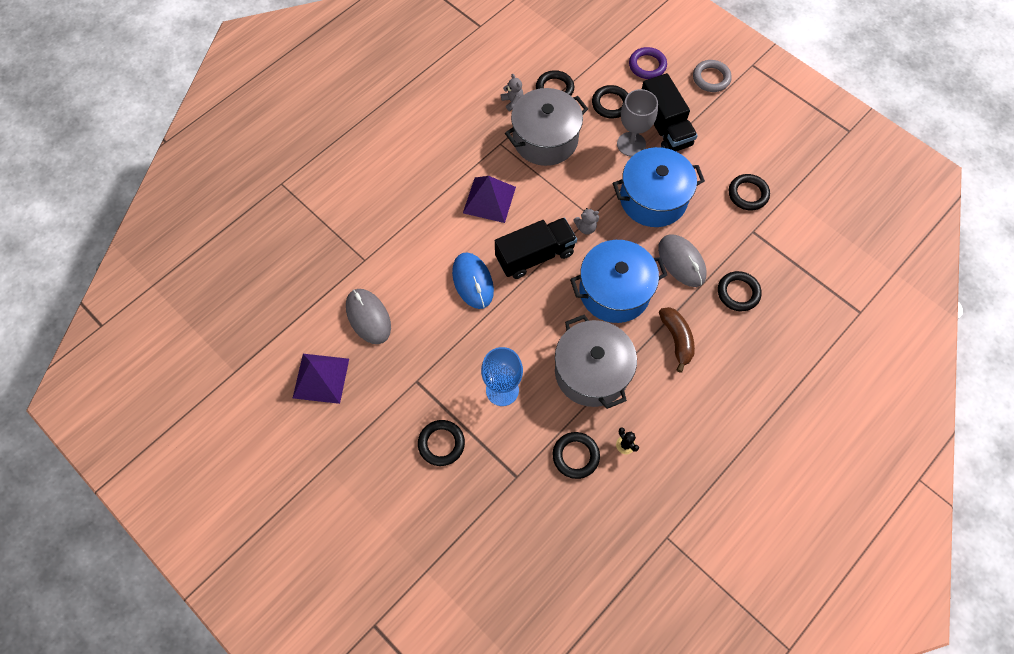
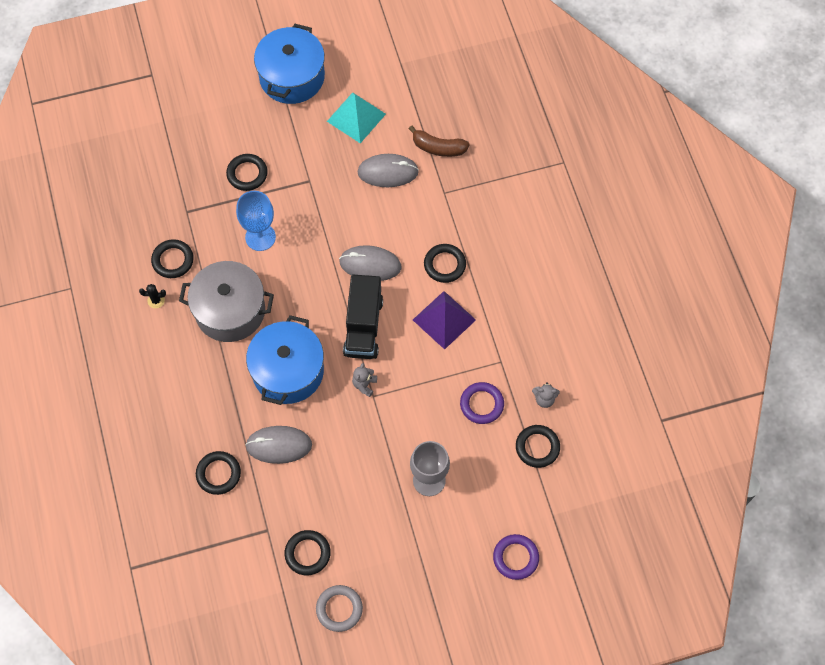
camera: 120 degrees right, 0 degrees up
(321, 378) = (356, 117): purple pyramid -> turquoise pyramid
(473, 281) = (370, 264): blue mouse -> grey mouse
(545, 139) = (481, 404): grey pot -> purple ring
(610, 104) = (488, 490): black ring -> black ring (444, 265)
(653, 199) = (357, 462): blue pot -> blue pot (292, 77)
(664, 127) = (429, 525): black truck -> none
(676, 339) = (212, 394): brown banana -> brown banana (438, 148)
(711, 78) = (462, 613): grey ring -> grey ring (339, 609)

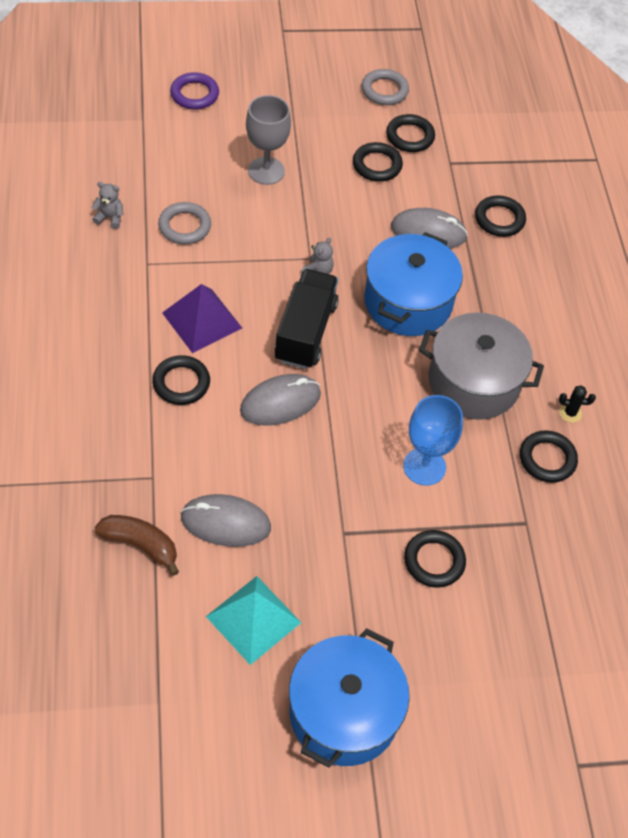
camera: 175 degrees left, 10 degrees down
(370, 264) = (280, 402): grey mouse -> grey mouse turned 45 degrees counterclockwise
(481, 404) = (185, 226): purple ring -> grey ring
(537, 447) = (136, 176): black ring -> black ring (377, 165)

